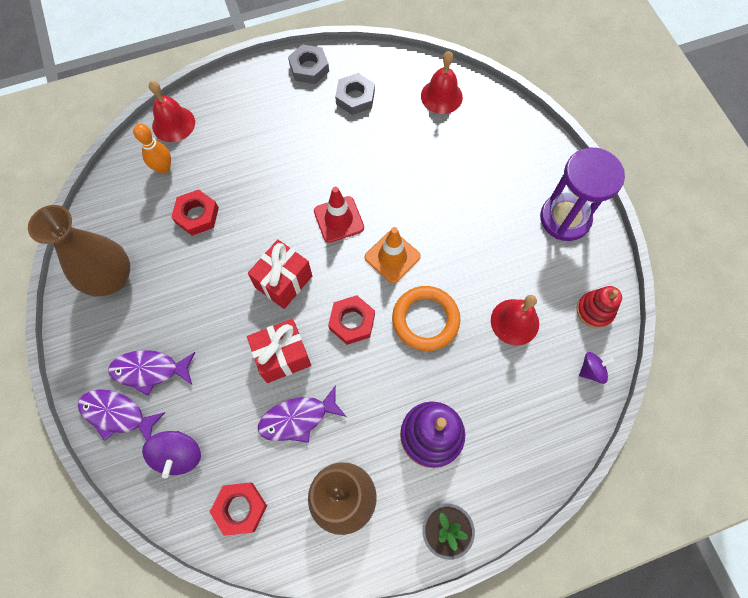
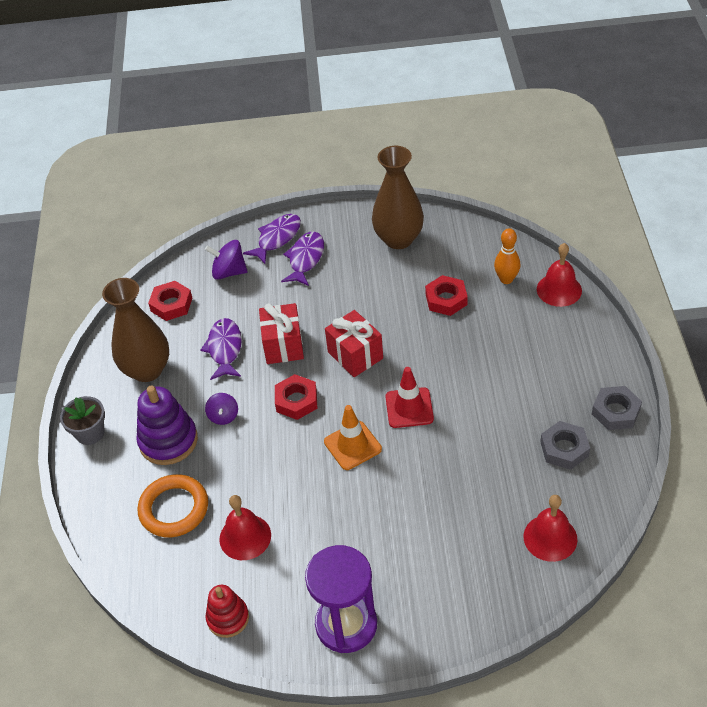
camera: 110 degrees right, 20 degrees down
(425, 320) = (276, 459): orange ring -> orange ring (174, 509)
(591, 370) = (168, 592): purple spinning top -> purple spinning top (223, 416)

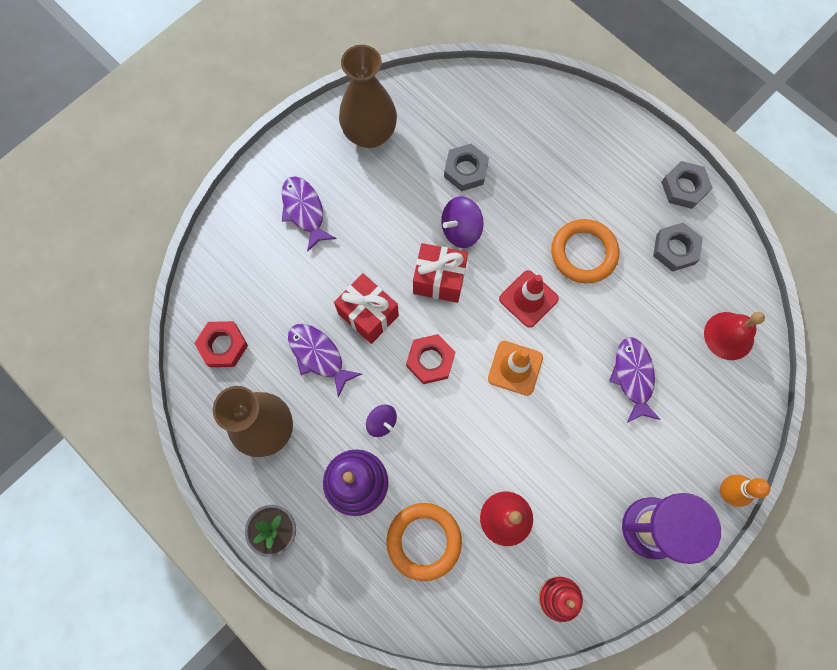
camera: 45 degrees left, 25 degrees up
(229, 272) = (245, 273): purple spinning top -> purple spinning top (461, 230)
(277, 238) = (257, 206): purple fish -> purple fish (633, 377)
(446, 299) = (465, 170): red nut -> grey nut
(484, 405) = (583, 253): none -> orange ring
(506, 279) = (497, 116): orange bowling pin -> orange bowling pin (727, 491)
(559, 290) = (548, 98): red bell -> none

